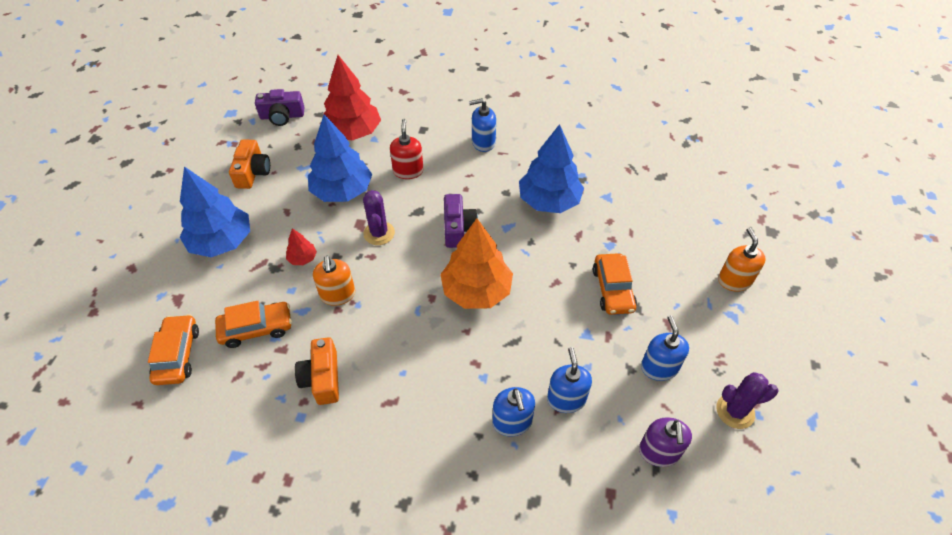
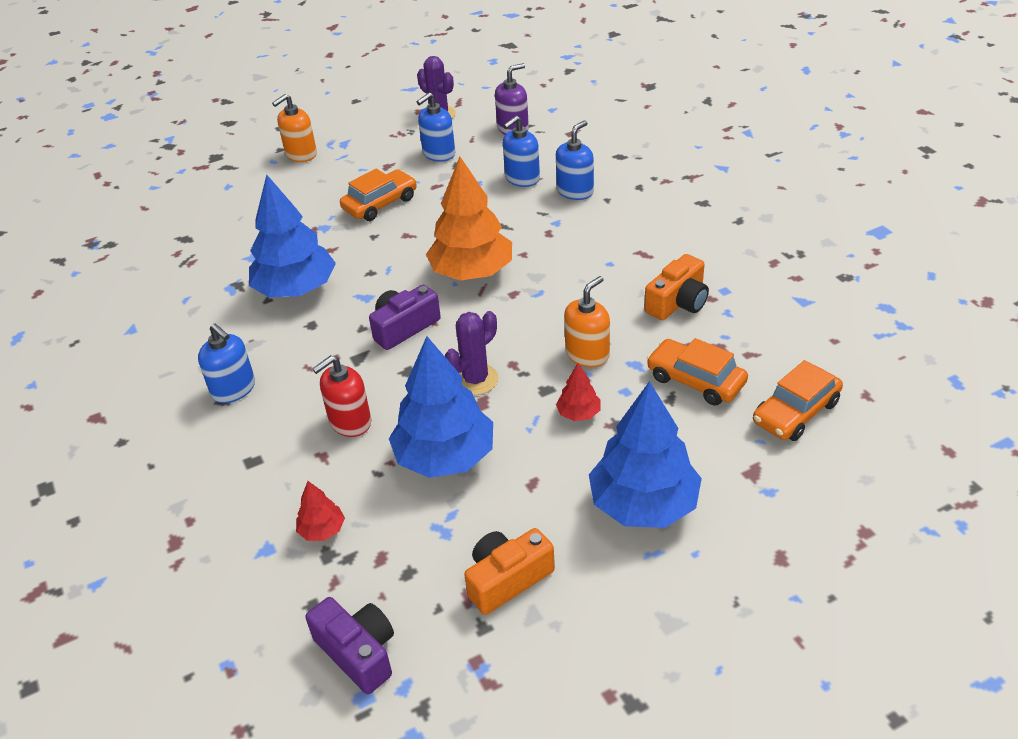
camera: 125 degrees left, 10 degrees down
(353, 133) = (322, 530): red tree -> red tree, size x0.44

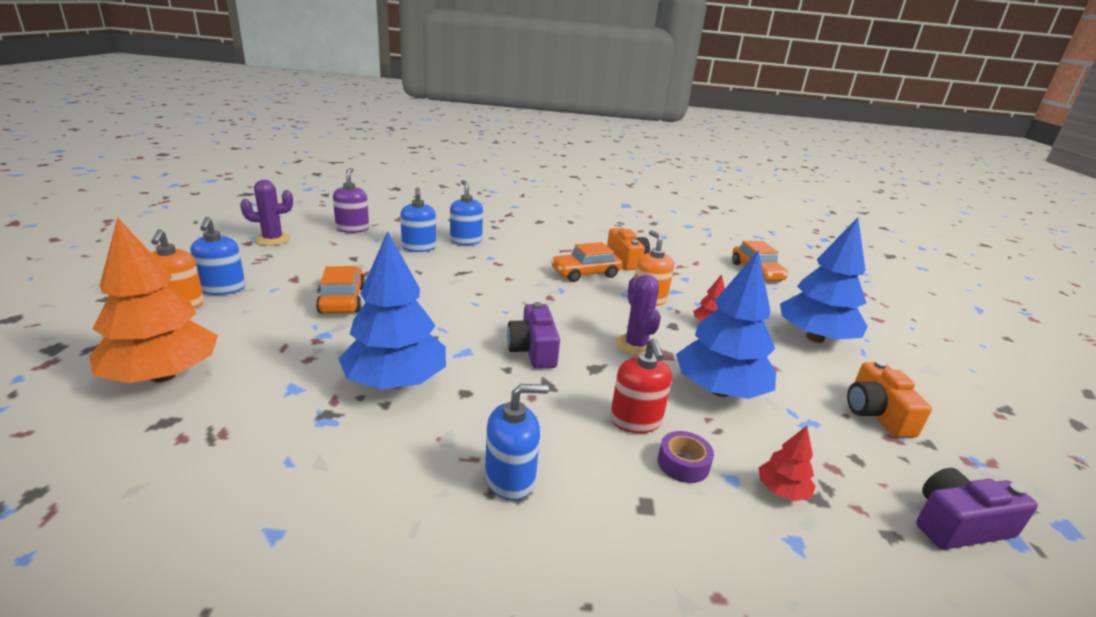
camera: 65 degrees left, 15 degrees down
(314, 465) = (683, 463): none -> purple tape
(438, 154) = (325, 258): blue soap dispenser -> blue soap dispenser (223, 288)
(472, 272) = (501, 301): orange tree -> orange tree (163, 375)
(695, 380) = (706, 282): orange car -> orange car (585, 273)

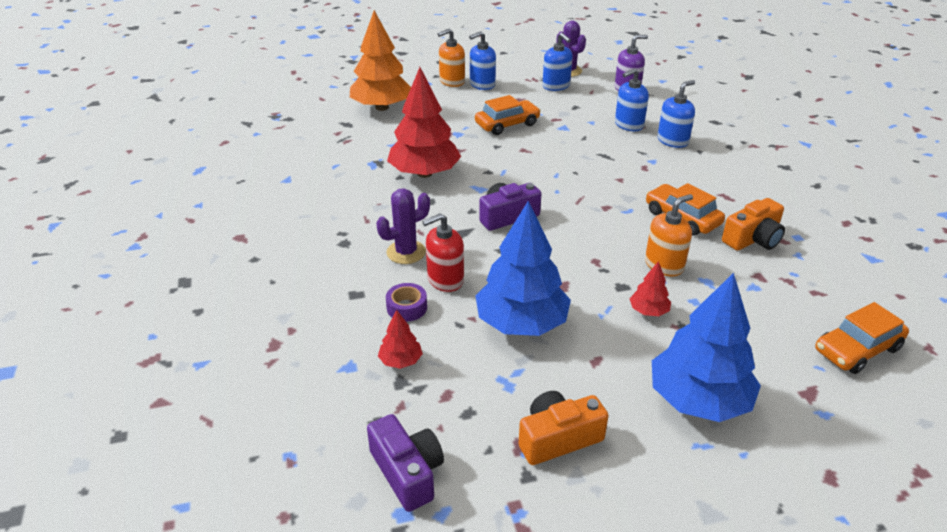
camera: 75 degrees right, 10 degrees up
(395, 382) = (424, 173): blue tree -> red tree
(510, 479) = (355, 237): blue soap dispenser -> blue soap dispenser (556, 86)
(635, 345) = (560, 267): purple cactus -> purple cactus (406, 252)

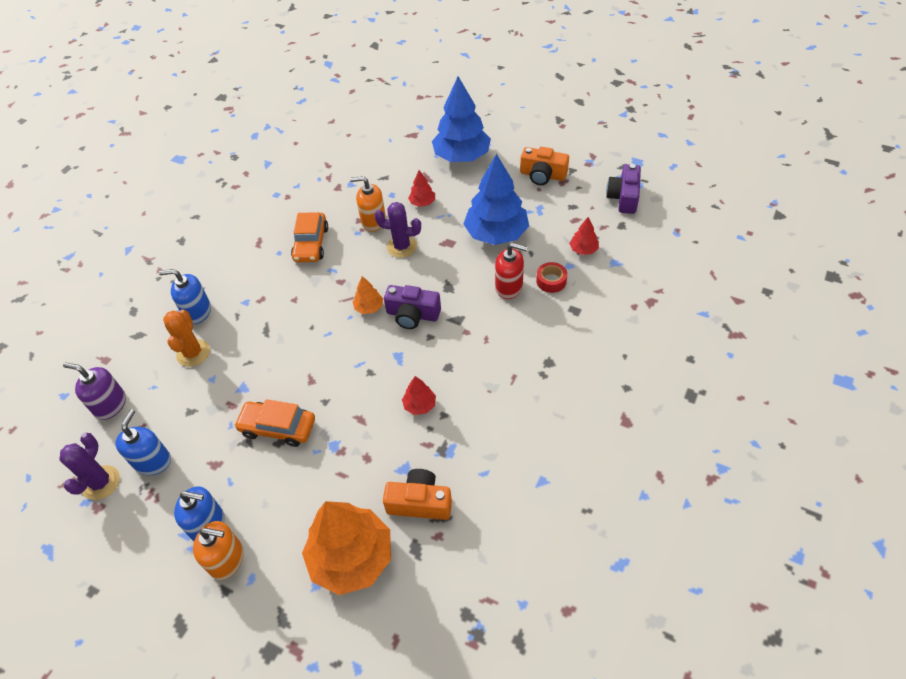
camera: 135 degrees left, 15 degrees up
(406, 252) = (513, 325): purple cactus -> purple cactus (402, 247)
(407, 308) = (551, 281): purple tape -> red tape
(424, 173) = (419, 405): red tree -> red tree, size x0.44
(551, 203) = (369, 307): none -> orange tree
(628, 125) = (193, 353): blue soap dispenser -> orange cactus
(753, 239) = (300, 207): orange camera -> orange camera (420, 502)
(857, 349) = (361, 136): orange car -> none

